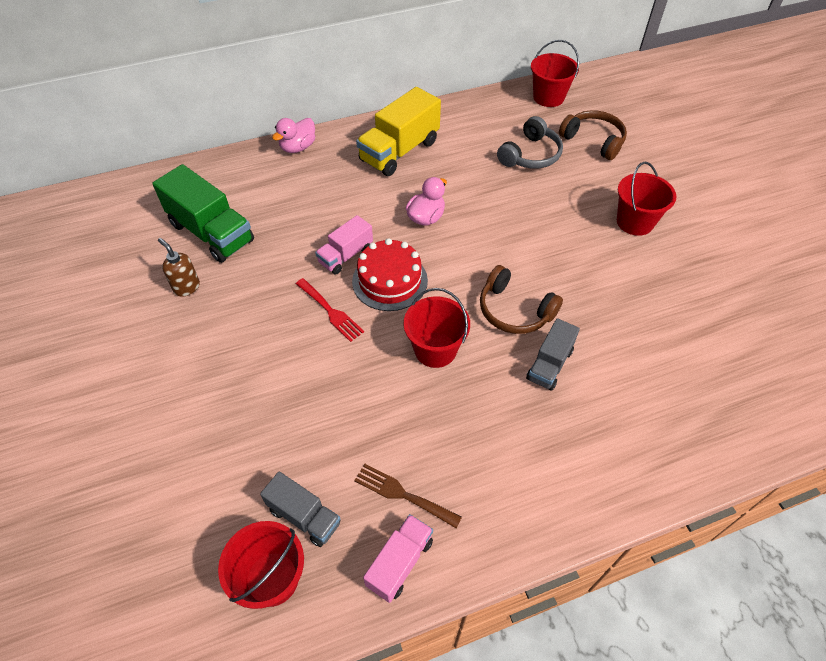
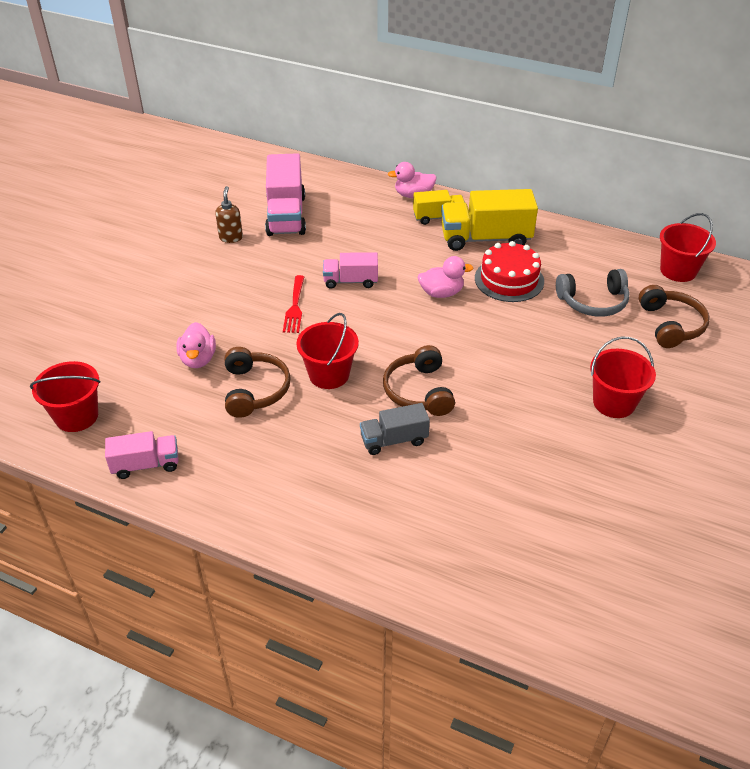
camera: 45 degrees right, 10 degrees down
(211, 232) = (286, 215): green truck -> pink truck
(304, 516) = (131, 401): grey truck -> none
(311, 424) = (198, 359): none -> pink duck
(342, 155) = (438, 217): none -> yellow truck
(390, 281) = (358, 315): red cake -> red cake (509, 280)
(397, 411) = (255, 390): none -> brown headphones
(402, 494) = (195, 434): brown fork -> none

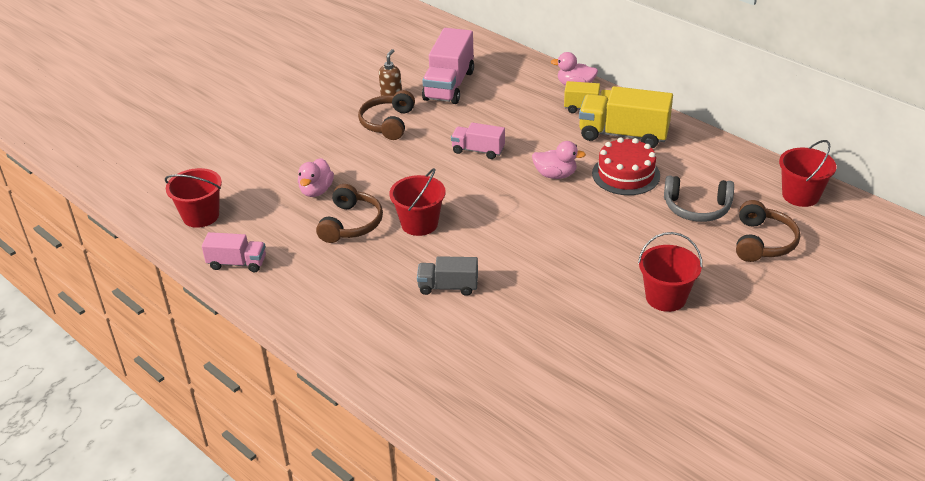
camera: 20 degrees right, 5 degrees down
(295, 307) = (418, 163): red fork -> none
(419, 391) = (490, 252): brown headphones -> brown headphones (388, 123)

